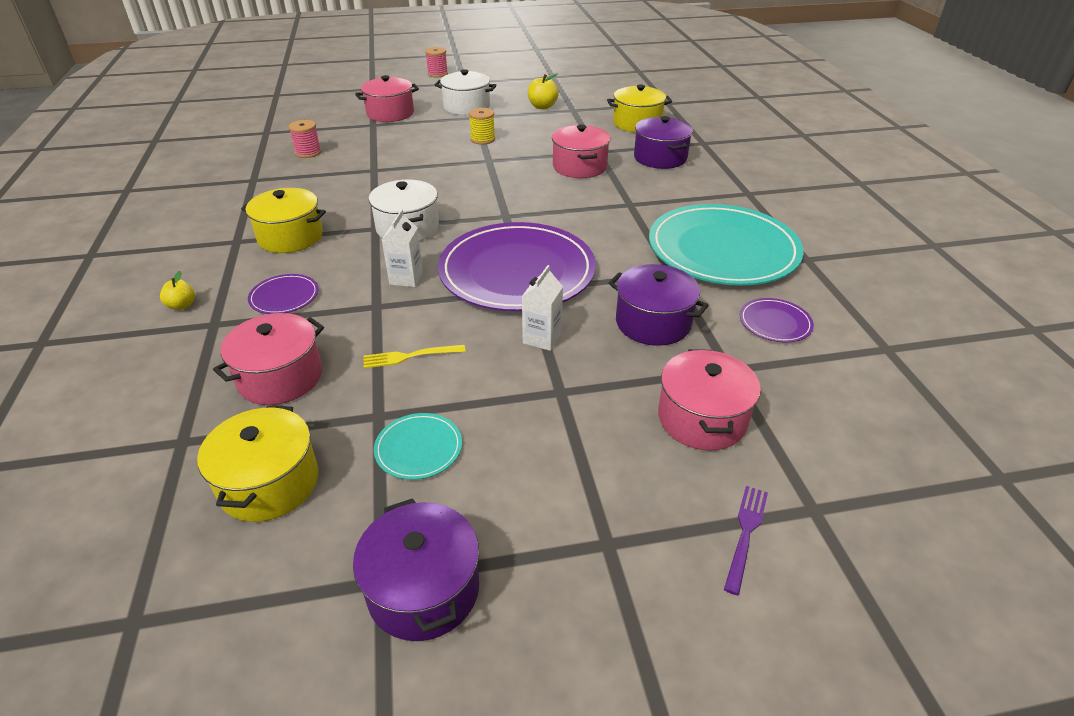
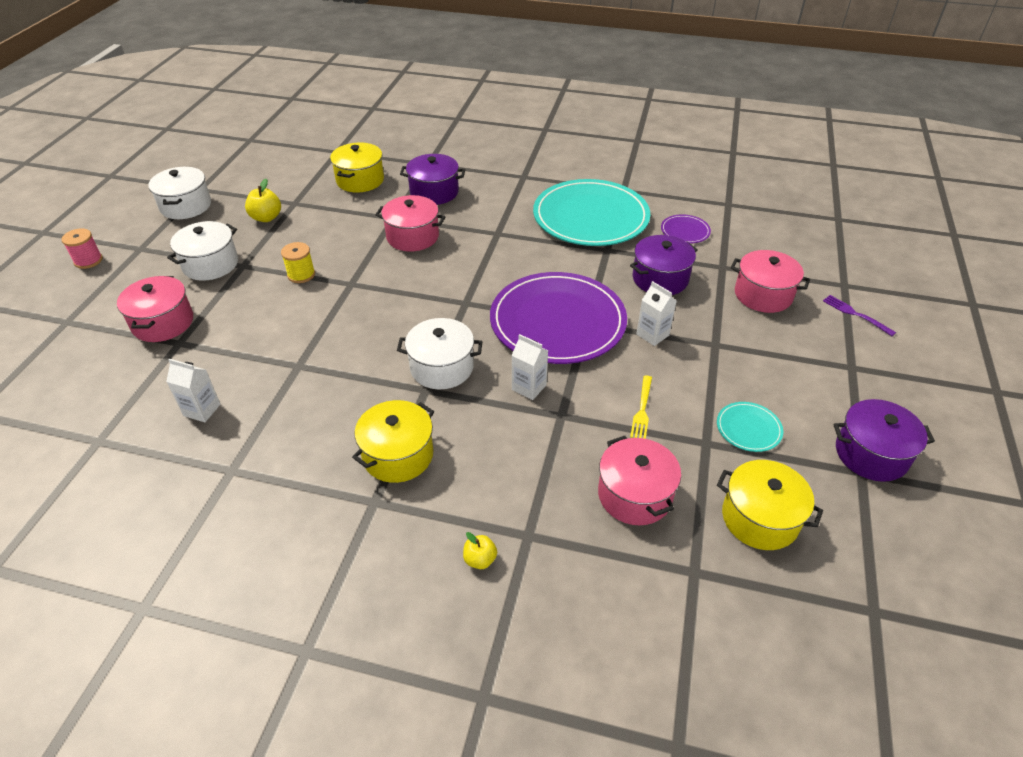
camera: 65 degrees left, 5 degrees up
(284, 297) = (510, 475): purple plate -> none
(308, 152) = (202, 410): pink spool -> white carton
(527, 79) = (186, 206): none -> white pot

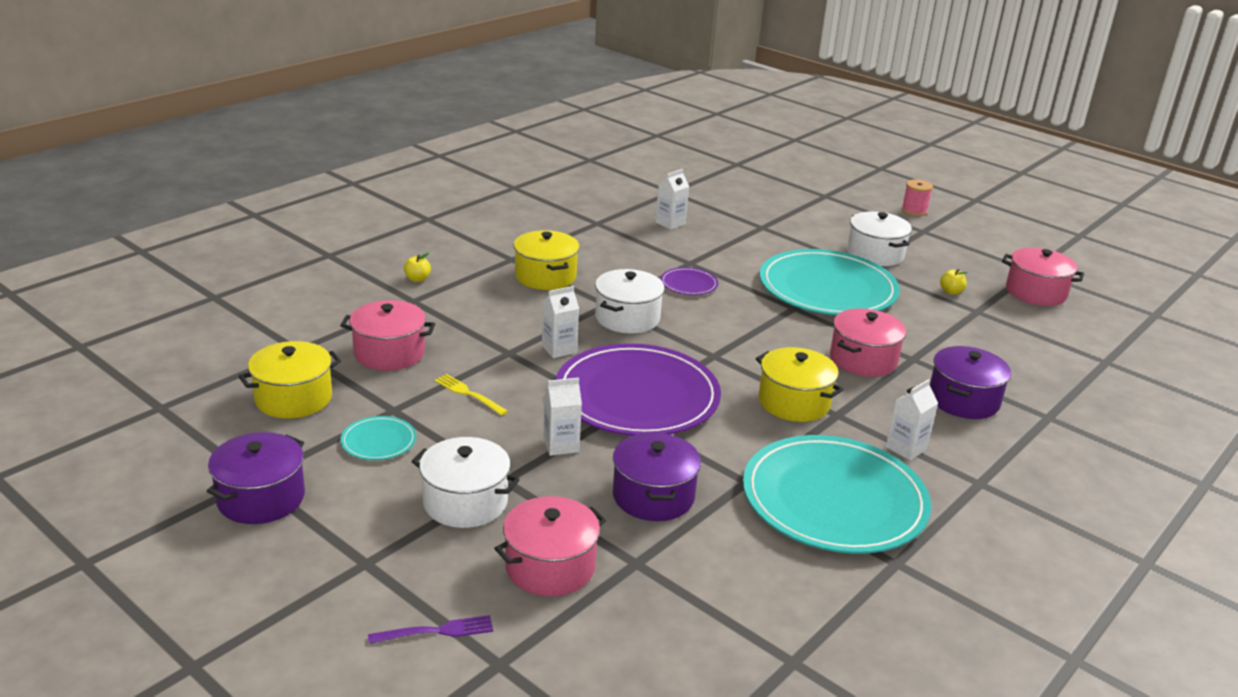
camera: 115 degrees right, 15 degrees down
(163, 323) = (795, 225): pink pot -> pink pot (1035, 292)
(186, 206) = (996, 259): white pot -> white pot (465, 502)
(266, 218) = (951, 292): yellow apple -> yellow apple, size x0.64
(301, 275) = (827, 288): yellow spool -> turquoise plate
(360, 180) = (1017, 359): yellow pot -> yellow pot (794, 402)
(512, 203) = (906, 448): none -> white carton
(685, 231) = (745, 571): purple plate -> purple plate (689, 284)

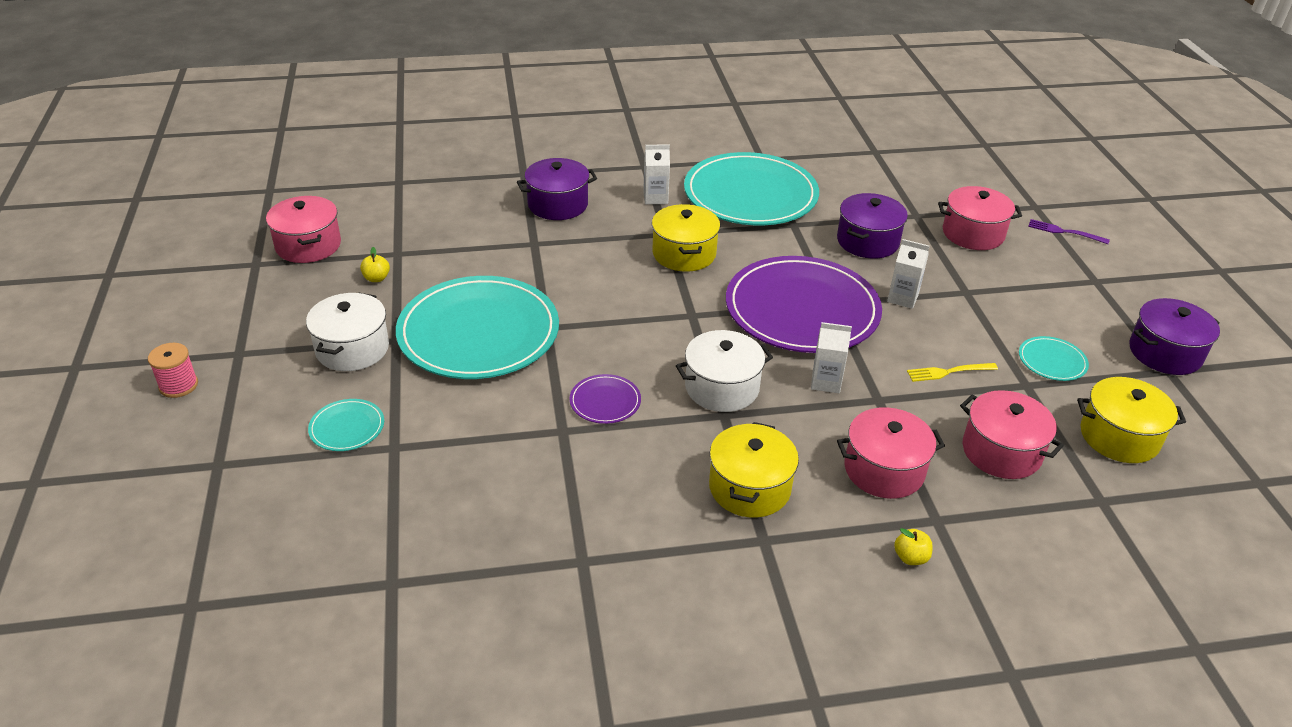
camera: 140 degrees left, 10 degrees up
(465, 502) = (1005, 289): white pot -> none
(468, 394) = (948, 372): yellow fork -> yellow fork turned 90 degrees clockwise
(670, 223) = (490, 511): white carton -> none
(800, 225) = (347, 427): none -> turquoise plate
(863, 360) = (574, 259): pink pot -> pink pot (884, 470)

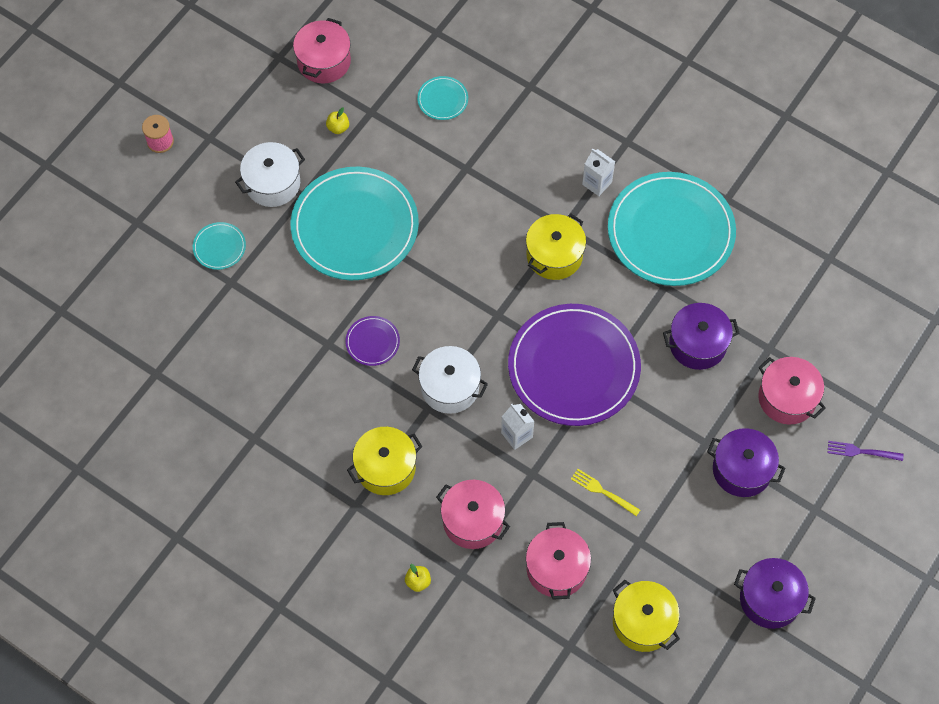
camera: 45 degrees right, 25 degrees up
(558, 204) = (521, 139): purple pot -> purple pot (742, 469)
(902, 298) = (654, 412): white carton -> none
(1052, 361) = (682, 540): turquoise plate -> turquoise plate (442, 99)
(1064, 232) = (861, 452): purple fork -> purple fork turned 60 degrees counterclockwise

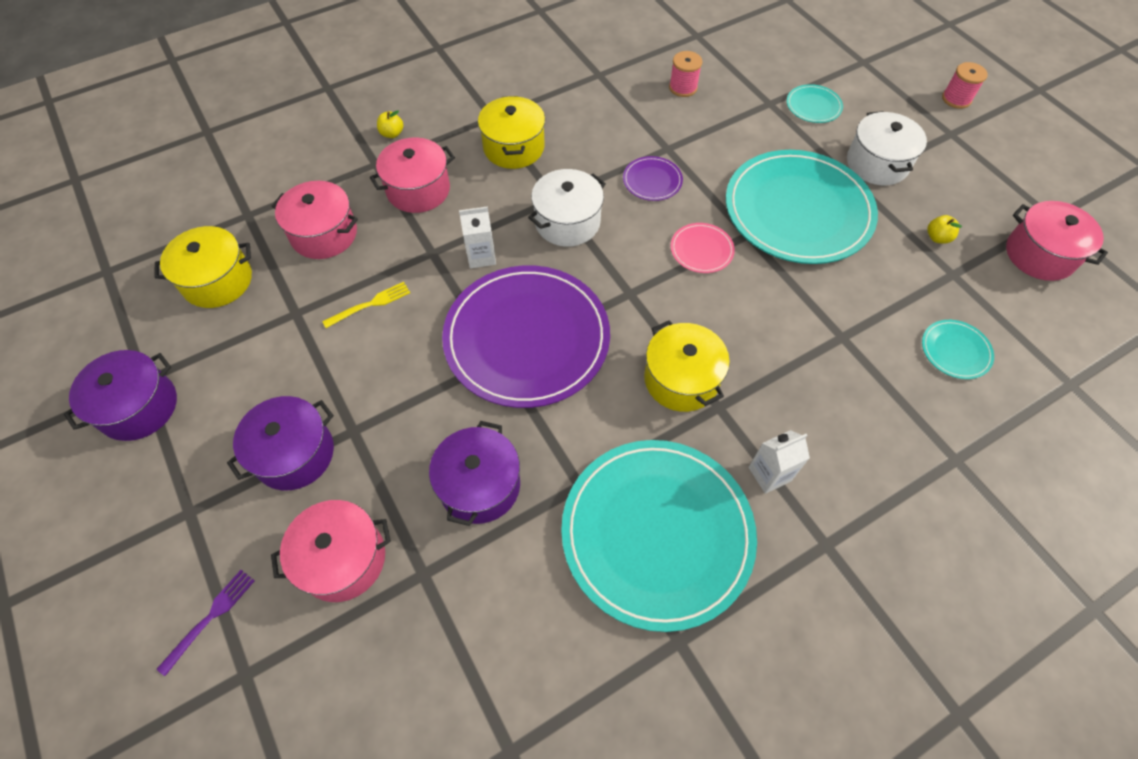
camera: 115 degrees right, 5 degrees down
(241, 359) = (683, 87): none -> pink spool
(430, 281) = (701, 250): none -> pink plate

